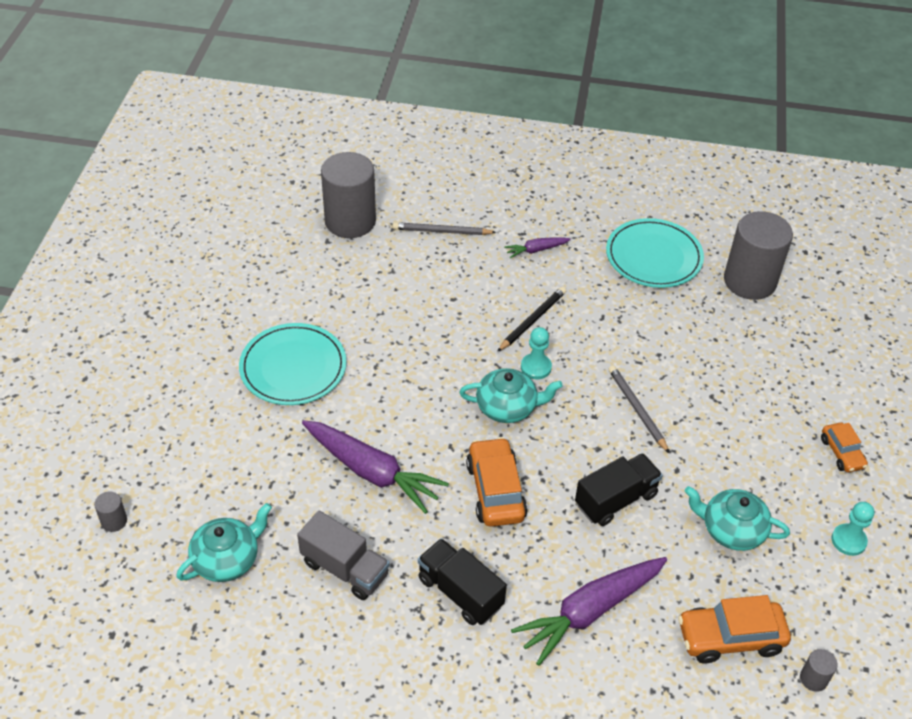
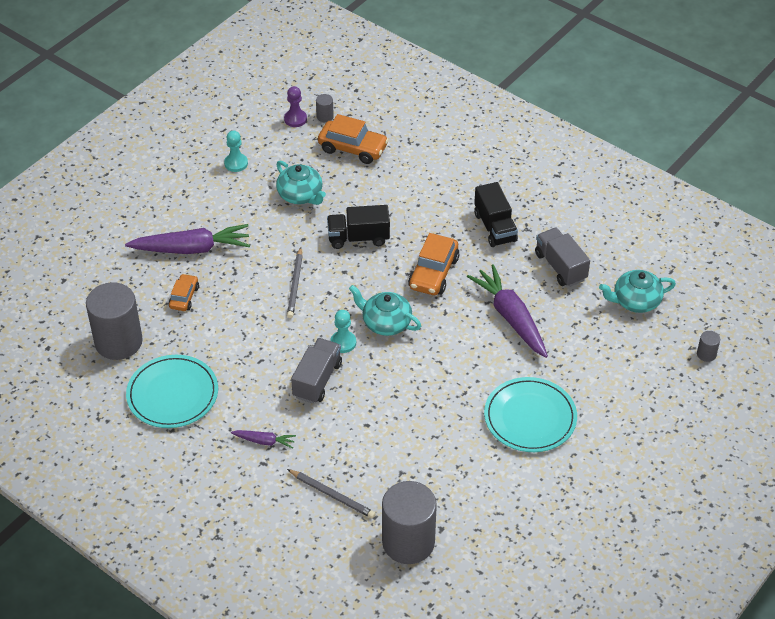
camera: 150 degrees left, 0 degrees up
(532, 320) = (317, 380): black pencil -> grey truck
(590, 611) = (423, 189): purple carrot -> purple carrot (191, 248)
(842, 453) = (186, 206): orange car -> orange car (184, 297)
(846, 653) = (295, 119): none -> purple pawn

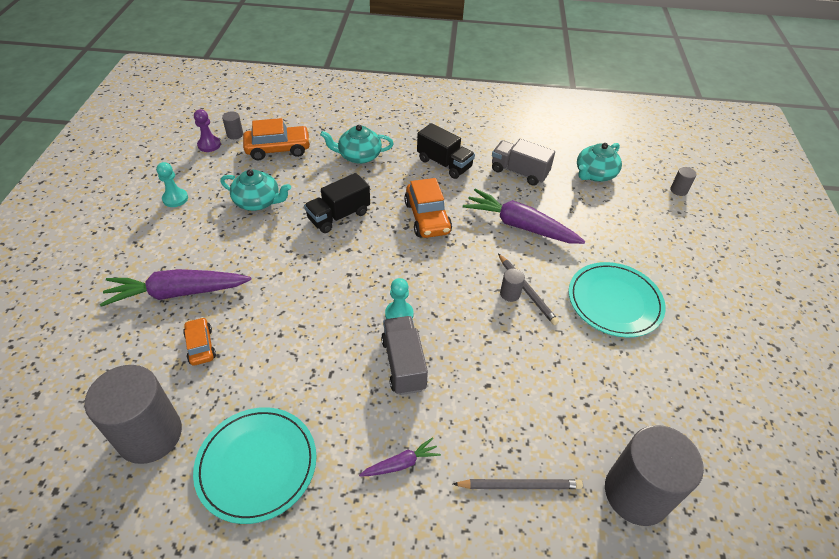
camera: 35 degrees left, 0 degrees up
(191, 248) = (178, 293): purple carrot -> purple carrot turned 150 degrees counterclockwise
(295, 285) = (311, 281): grey pencil -> grey pencil (527, 290)
(386, 323) = (422, 277): turquoise teapot -> turquoise teapot (359, 156)
(446, 369) = (510, 294): none -> grey cylinder

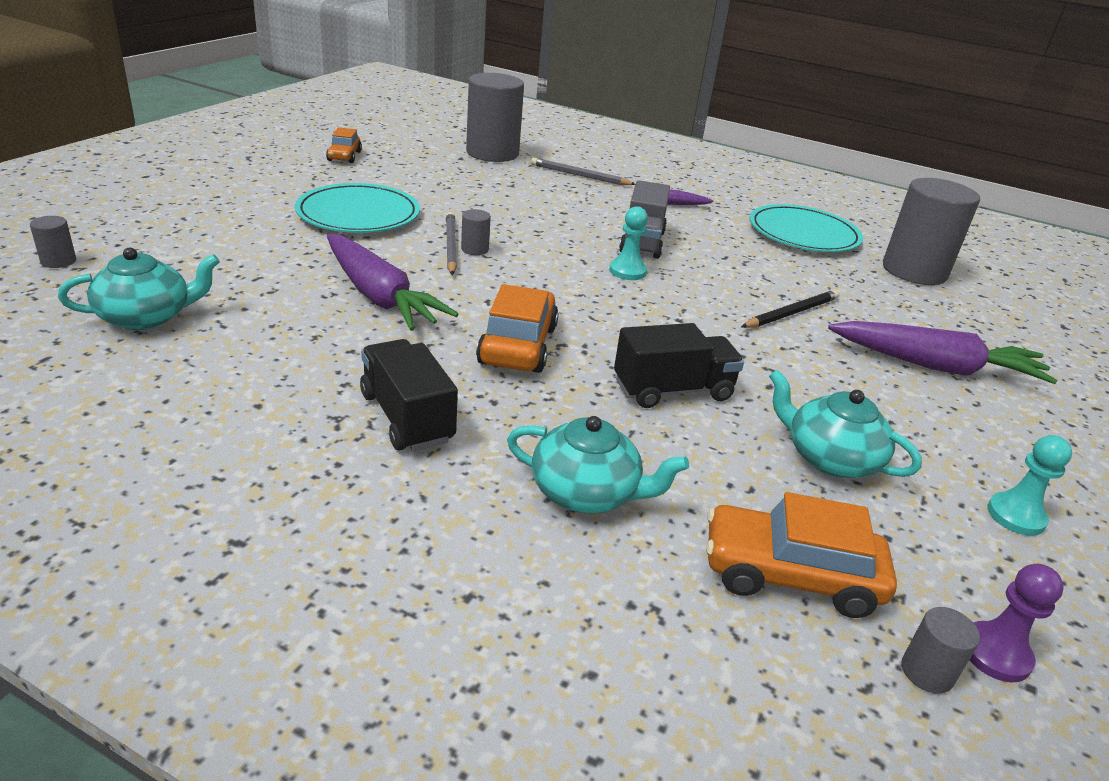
camera: 160 degrees left, 15 degrees down
(201, 346) = (882, 311): orange car -> orange car (344, 156)
(274, 313) = (791, 313): none -> black pencil
(519, 172) = (277, 359): grey truck -> none

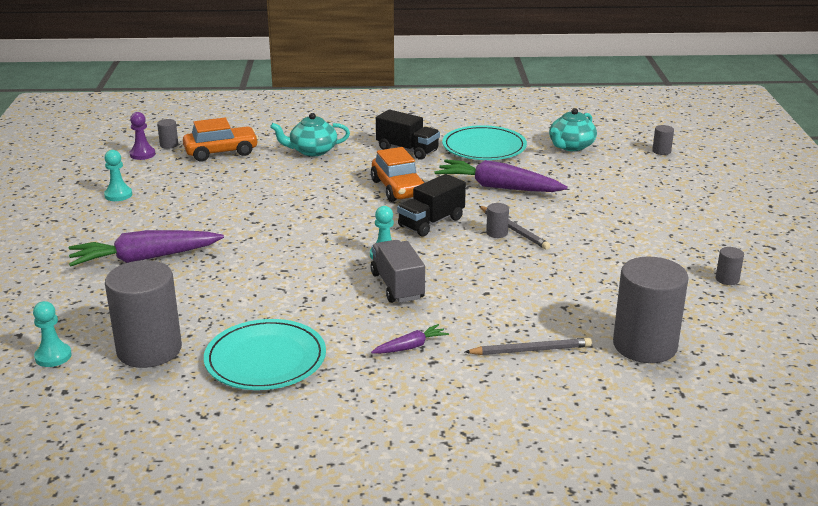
camera: 155 degrees right, 5 degrees down
(344, 156) = (727, 279): orange car -> grey cylinder
(358, 214) = (605, 230): turquoise plate -> turquoise plate (484, 147)
(672, 390) = (302, 194): black truck -> black truck (431, 222)
(791, 313) = (252, 264): black pencil -> none
(830, 458) = (210, 190): turquoise teapot -> none
(1013, 295) = (53, 356): none -> turquoise pawn

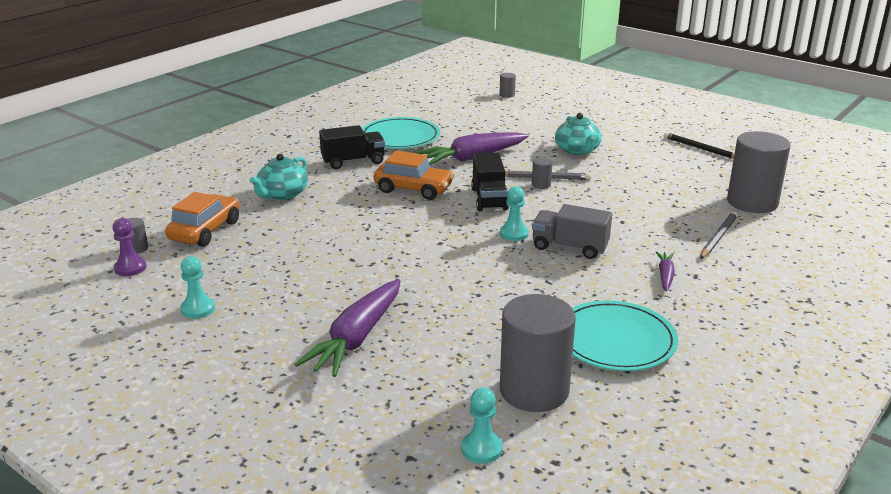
camera: 50 degrees left, 0 degrees up
(571, 146) = (451, 113): turquoise teapot -> turquoise teapot (577, 150)
(727, 279) = (700, 149): grey cylinder -> black pencil

